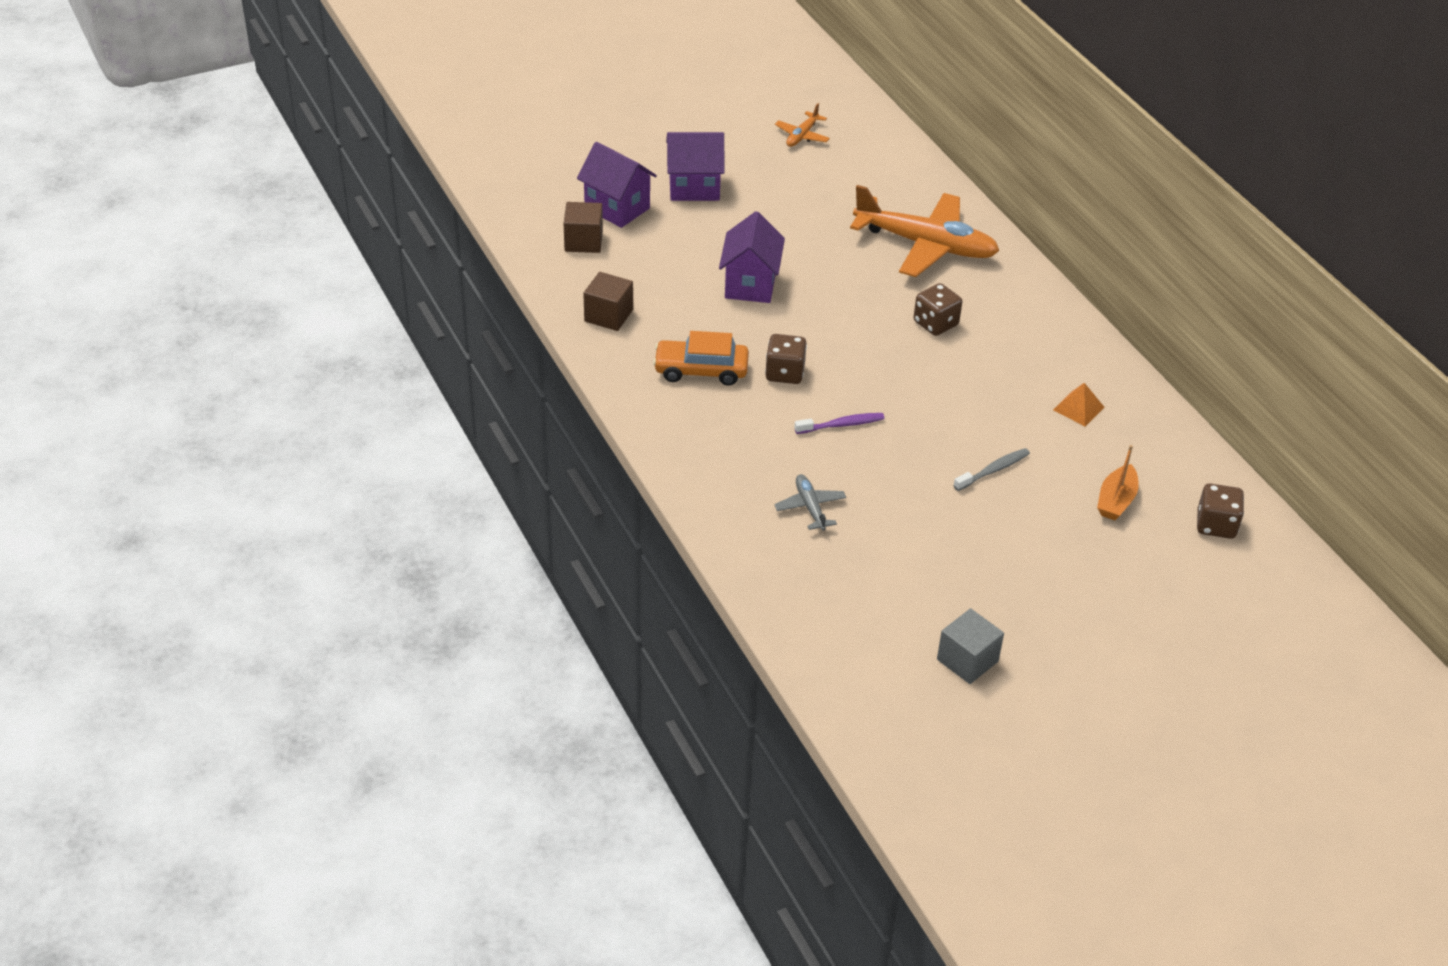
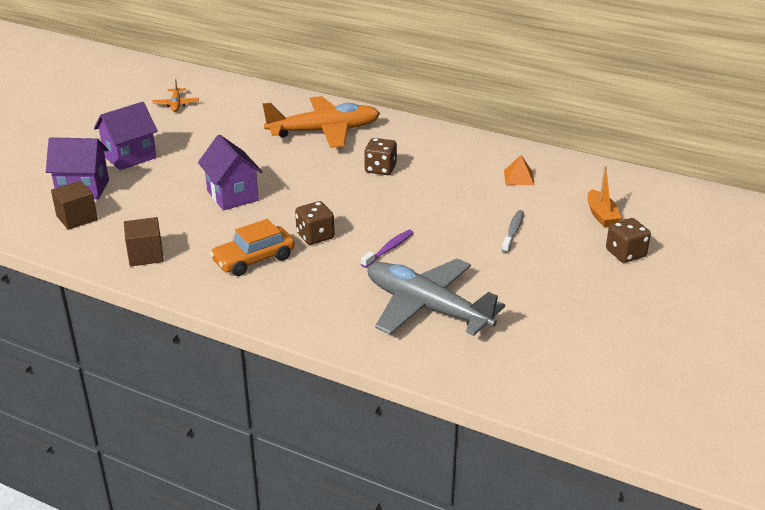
camera: 35 degrees left, 10 degrees down
(810, 507) = (427, 307): grey plane -> grey plane, size x2.25
(967, 660) = (637, 348): grey cube -> none
(1215, 525) = (668, 203): brown dice -> brown dice (625, 253)

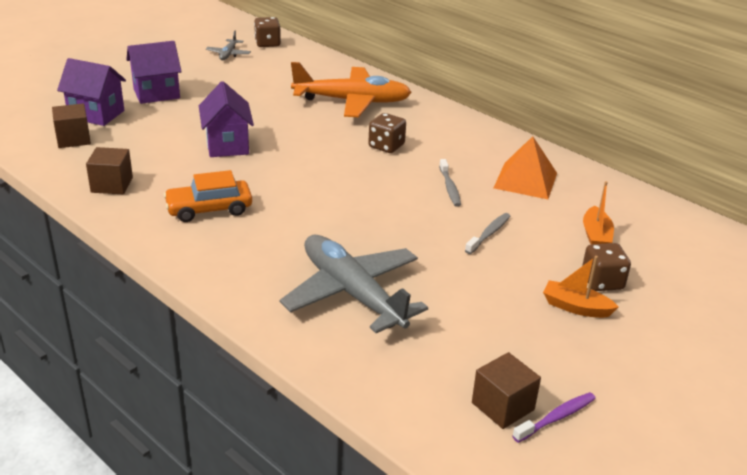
camera: 15 degrees right, 0 degrees up
(176, 104) = (228, 54): orange plane -> grey plane
(315, 236) = (282, 198): brown dice -> brown dice (267, 43)
(389, 249) = (348, 226): purple toothbrush -> purple toothbrush (556, 418)
(458, 197) = (449, 188): none -> grey toothbrush
(519, 177) = (525, 180): orange pyramid -> orange pyramid, size x1.76
(599, 372) = (502, 406): none -> brown cube
(615, 279) = (575, 307): none -> orange boat

